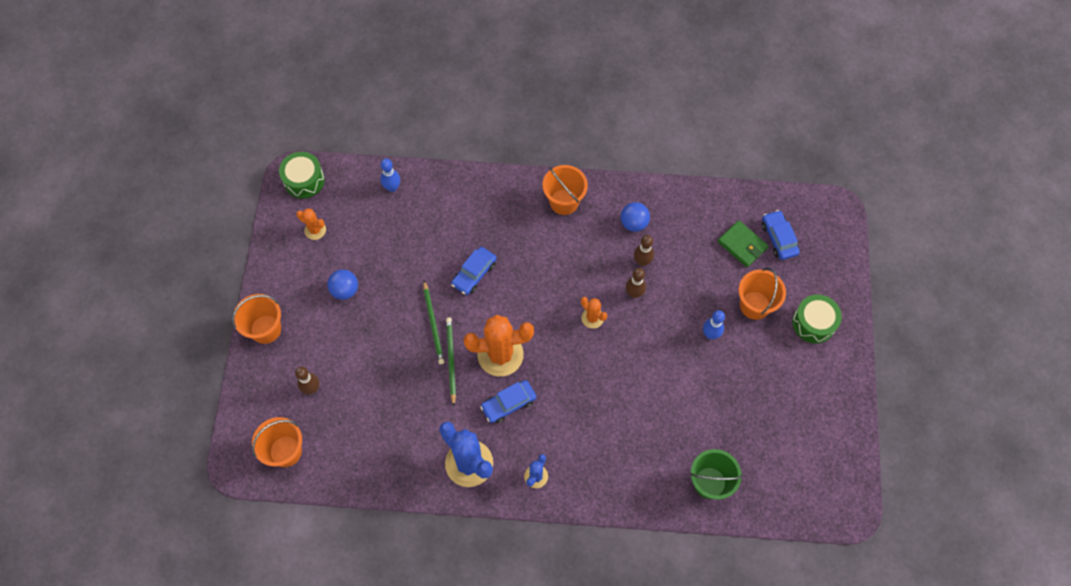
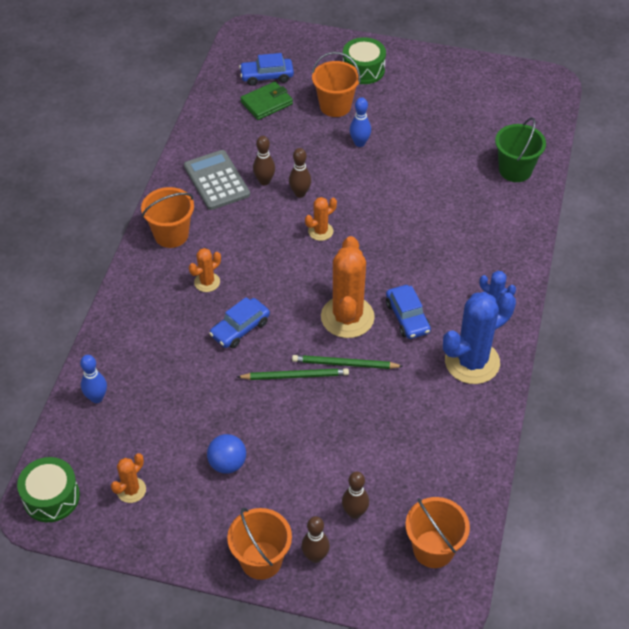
camera: 80 degrees left, 15 degrees down
(272, 366) = (315, 556): none -> brown bowling pin
(474, 274) = (240, 328): blue car -> blue car turned 90 degrees clockwise
(518, 239) = (207, 282): none -> orange cactus
(634, 223) = (216, 180): blue ball -> grey calculator

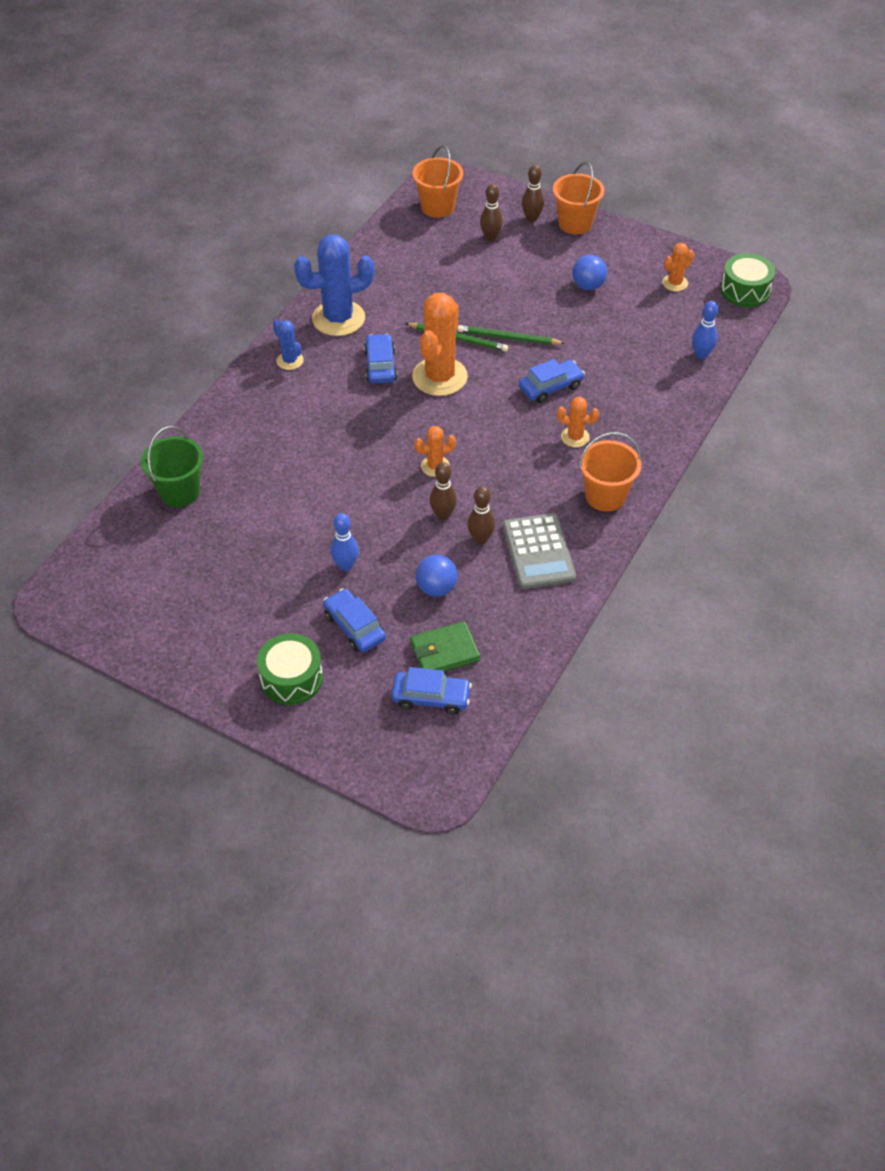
camera: 165 degrees left, 0 degrees up
(207, 282) = (575, 437): orange cactus -> orange cactus turned 45 degrees clockwise
(286, 141) = (436, 588): none -> blue ball
(335, 106) = (354, 627): orange bucket -> blue car

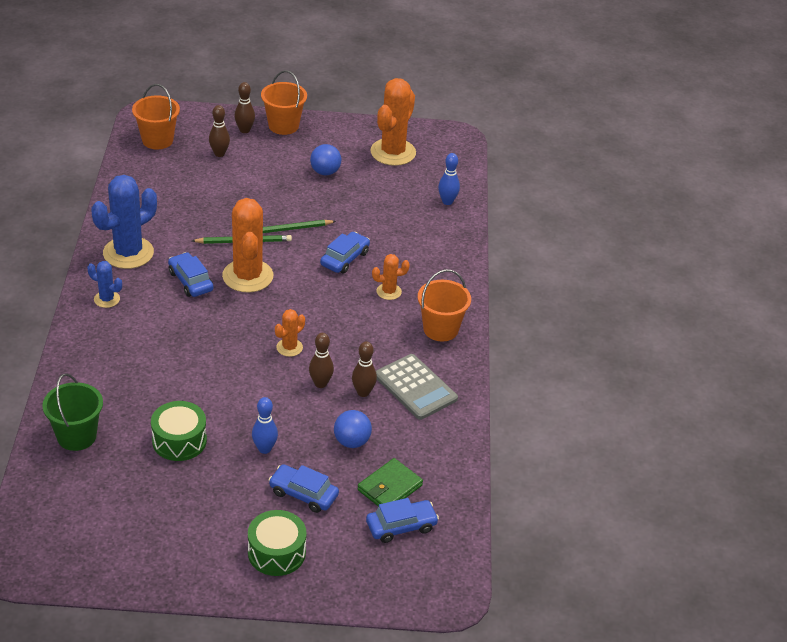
camera: 30 degrees left, 10 degrees down
(675, 283) = (393, 152): orange cactus -> orange cactus, size x2.02
(745, 290) = (450, 144): green drum -> green drum (179, 440)

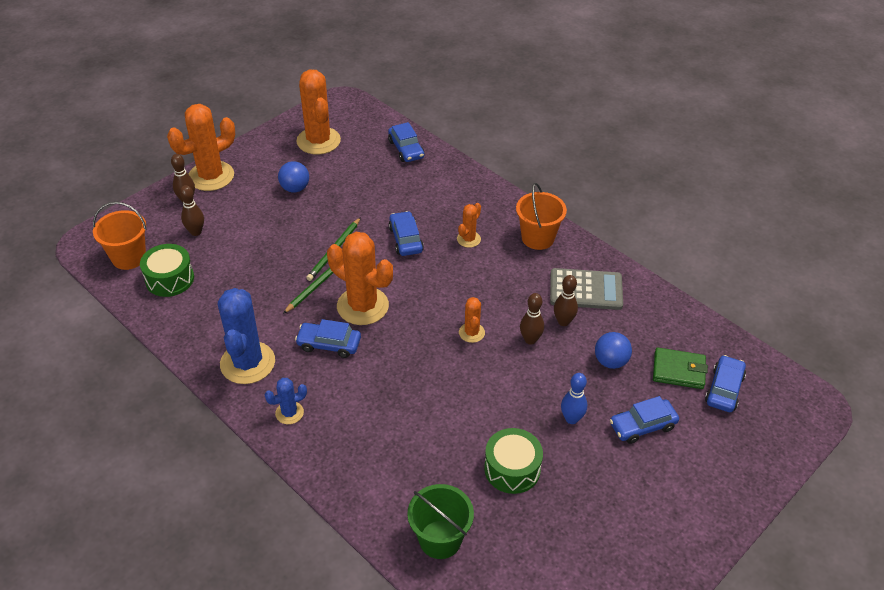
camera: 45 degrees left, 5 degrees up
(276, 552) = (693, 483): green drum -> green drum (170, 279)
(283, 125) = (211, 176): orange bucket -> orange cactus
(389, 488) = (678, 370): green wallet -> green wallet turned 75 degrees counterclockwise
(447, 201) = (406, 149): blue bowling pin -> blue car

